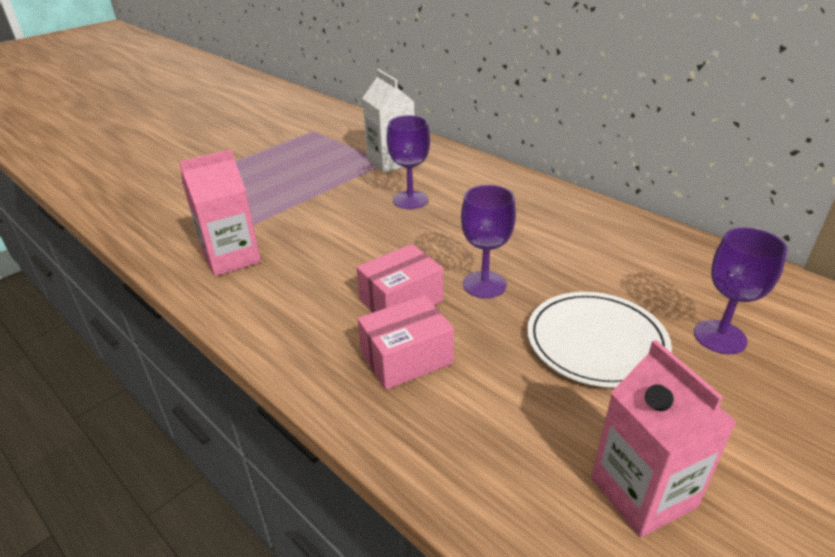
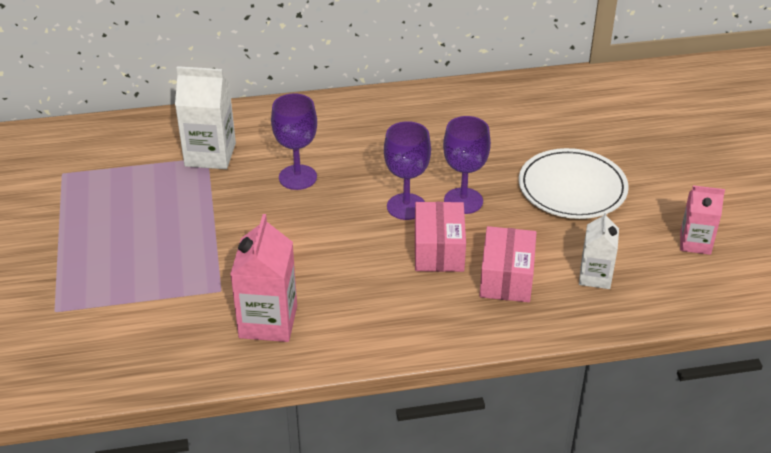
camera: 55 degrees left, 5 degrees up
(477, 423) = (595, 276): none -> white carton
(643, 492) = (695, 243): pink carton -> pink carton, size x0.64
(719, 337) = (614, 138): purple goblet -> purple goblet (406, 207)

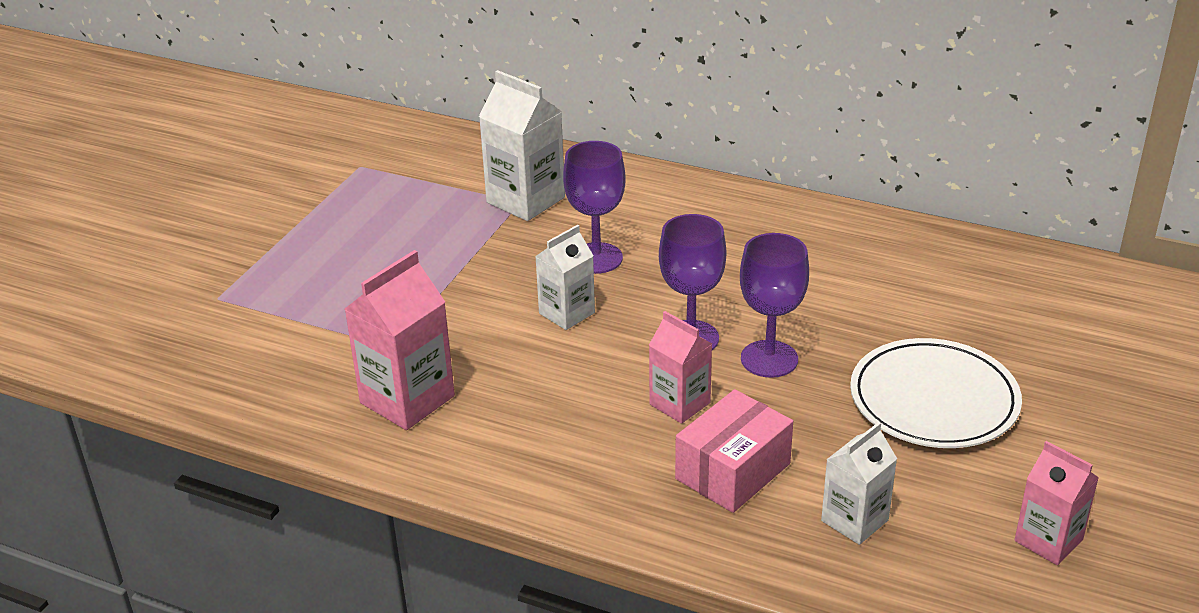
camera: 35 degrees right, 5 degrees down
(314, 221) = (566, 313): none -> white carton
(438, 250) = (679, 403): pink box -> pink carton

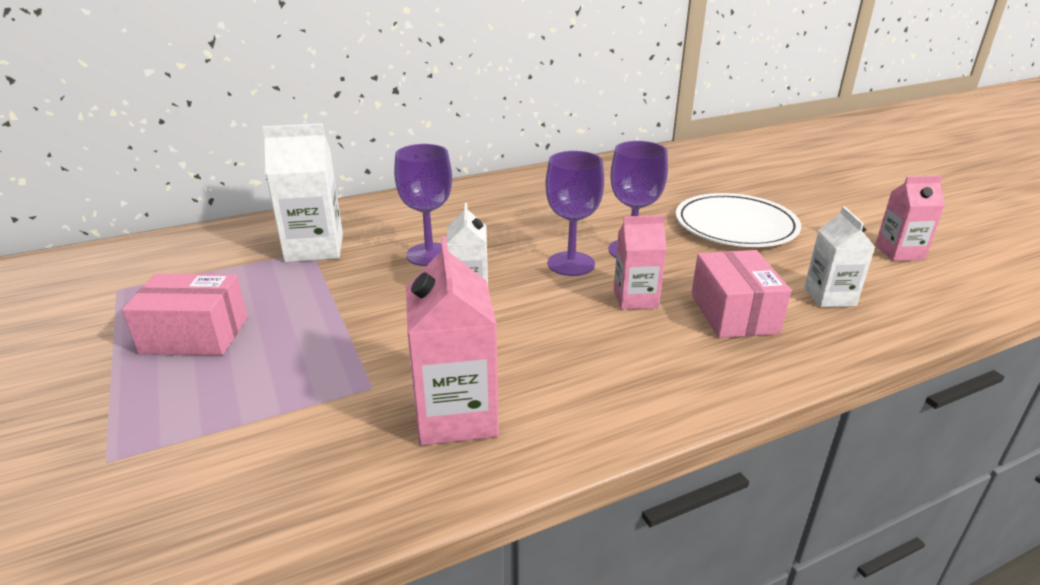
camera: 50 degrees left, 5 degrees down
(354, 236) = (195, 335): none -> pink box

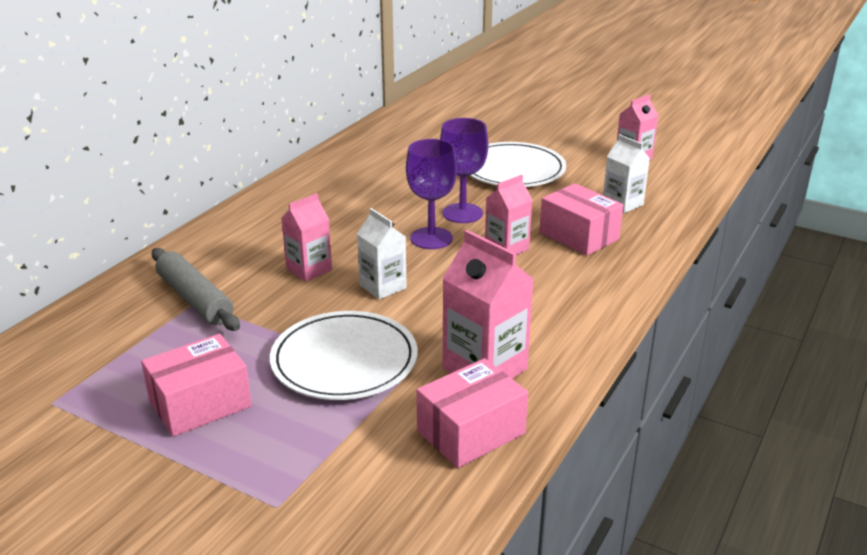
camera: 35 degrees left, 0 degrees up
(314, 248) = (195, 299): white carton -> grey rolling pin
(346, 347) = (344, 360): none -> white plate
(353, 480) = (471, 432): none -> pink box
(429, 255) = (309, 269): purple goblet -> pink carton

